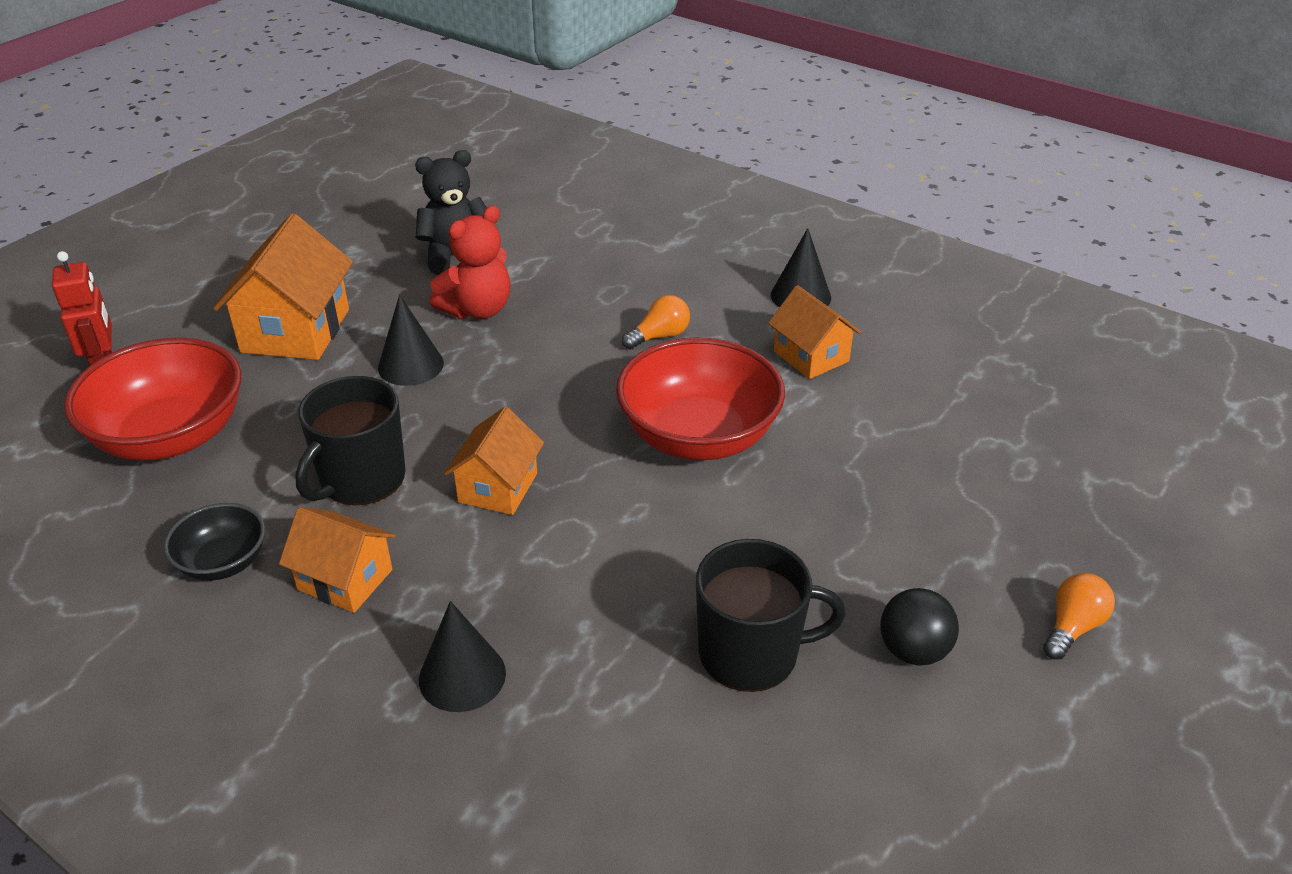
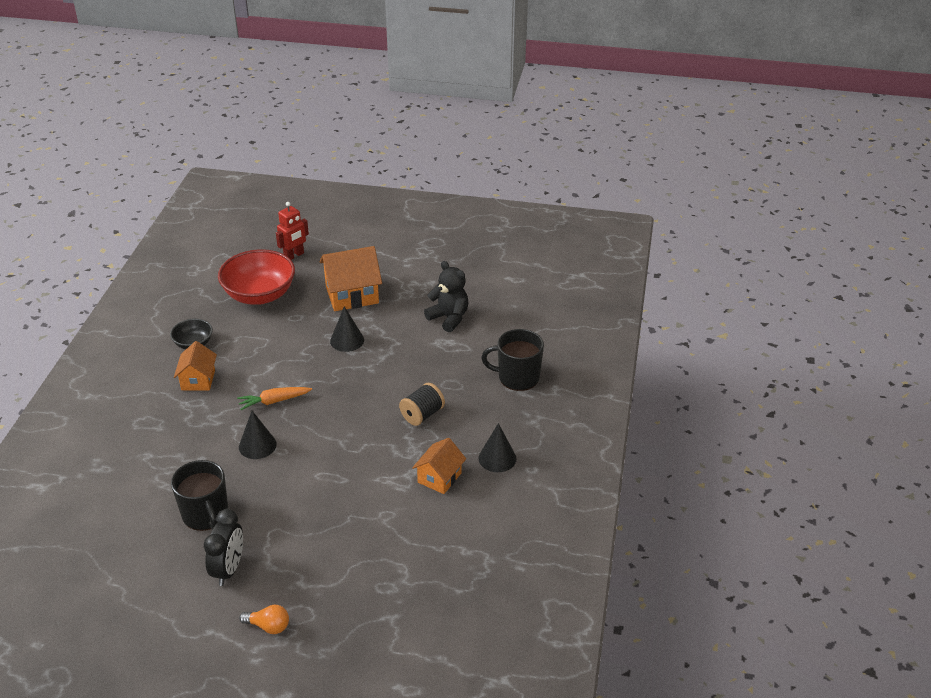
camera: 65 degrees right, 0 degrees up
(361, 479) = (259, 359): black mug -> black mug (517, 377)
(462, 676) = (160, 433): black cone -> black cone (257, 445)
(477, 310) = (405, 344): red teddy bear -> none
(498, 487) = (274, 401): orange house -> orange carrot
(659, 336) = (422, 414): orange light bulb -> black spool
(698, 436) = (346, 454): red bowl -> none
(913, 651) = (228, 569): black ball -> black clock

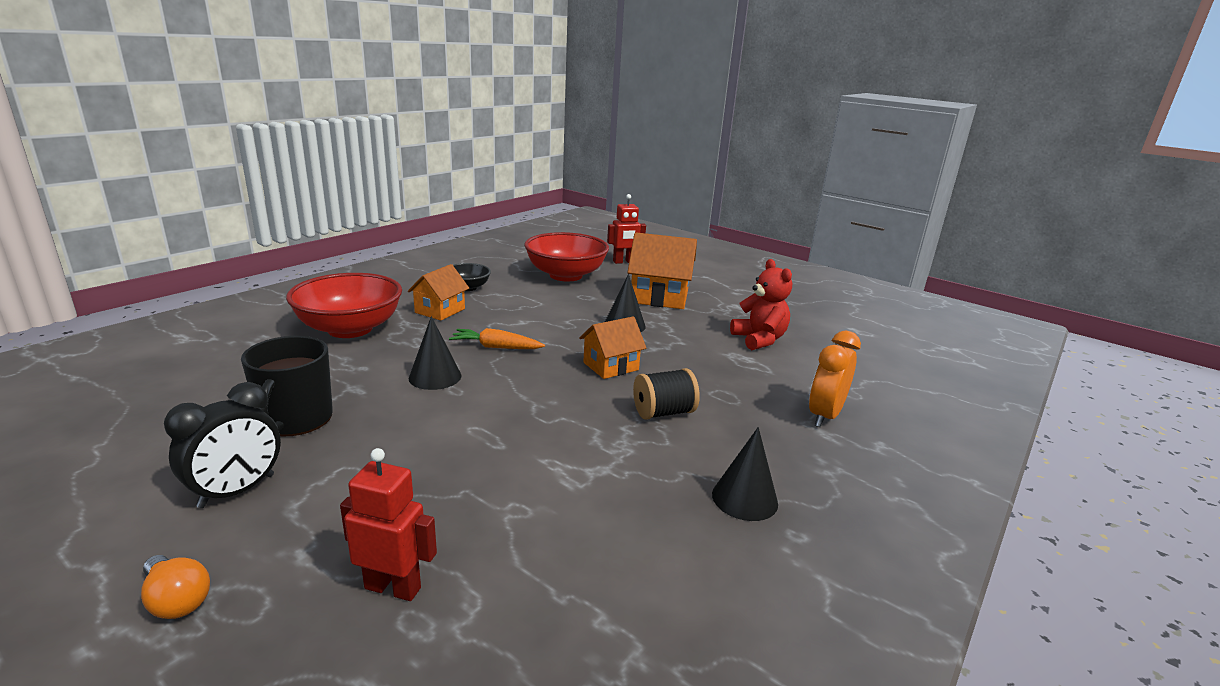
camera: 25 degrees right, 15 degrees down
(151, 427) = (350, 329): none -> red bowl
(361, 578) = (393, 587): none -> red robot
(439, 478) = (636, 491): orange house -> orange house (610, 366)
(449, 318) = (759, 340): black teddy bear -> red teddy bear
(517, 377) = (824, 416): black mug -> orange clock

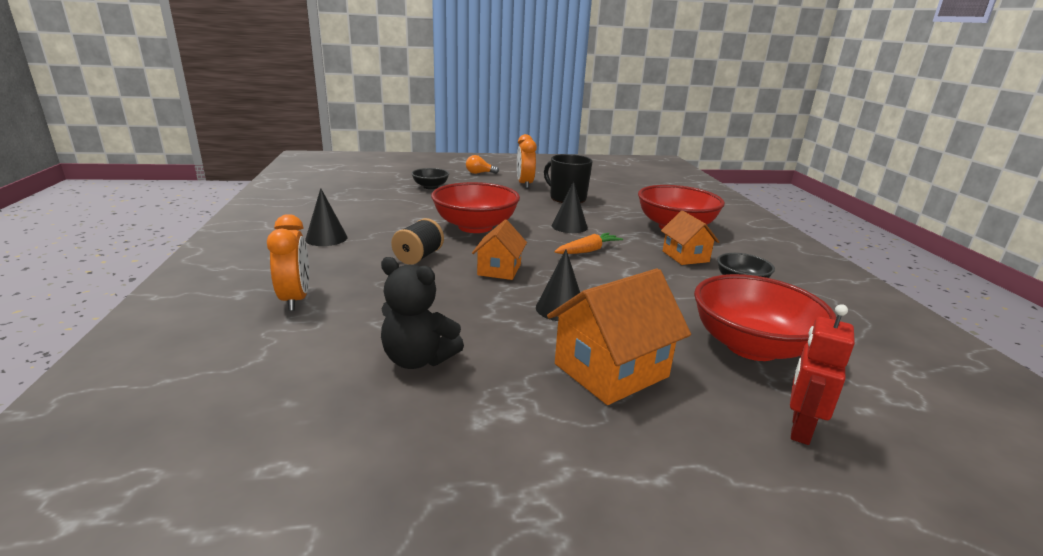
camera: 135 degrees right, 0 degrees up
(237, 491) = (525, 184): black clock -> orange clock
(393, 587) = (430, 187): red robot -> black bowl
(531, 427) = (475, 227): none -> red bowl
(759, 340) = (418, 359): red teddy bear -> black teddy bear

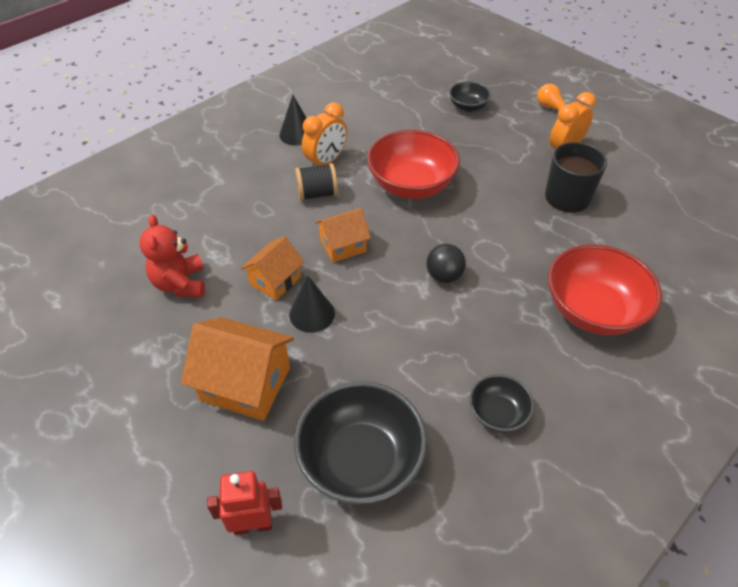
camera: 55 degrees right, 25 degrees up
(295, 299) = (201, 187): orange clock -> orange clock (326, 161)
(418, 359) = (180, 284): black teddy bear -> red teddy bear
(569, 226) = (488, 236): black cone -> none
(587, 251) = (444, 276): orange carrot -> black ball
(685, 256) = (515, 348): orange house -> orange house (275, 280)
(751, 346) = (361, 460): red bowl -> black bowl

